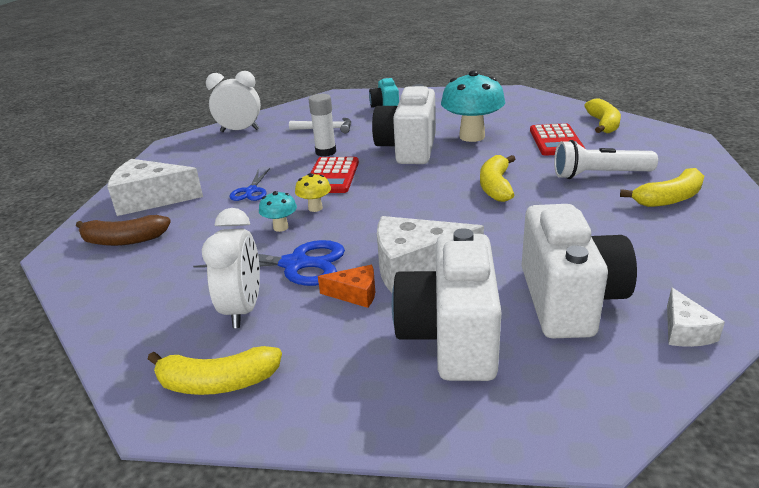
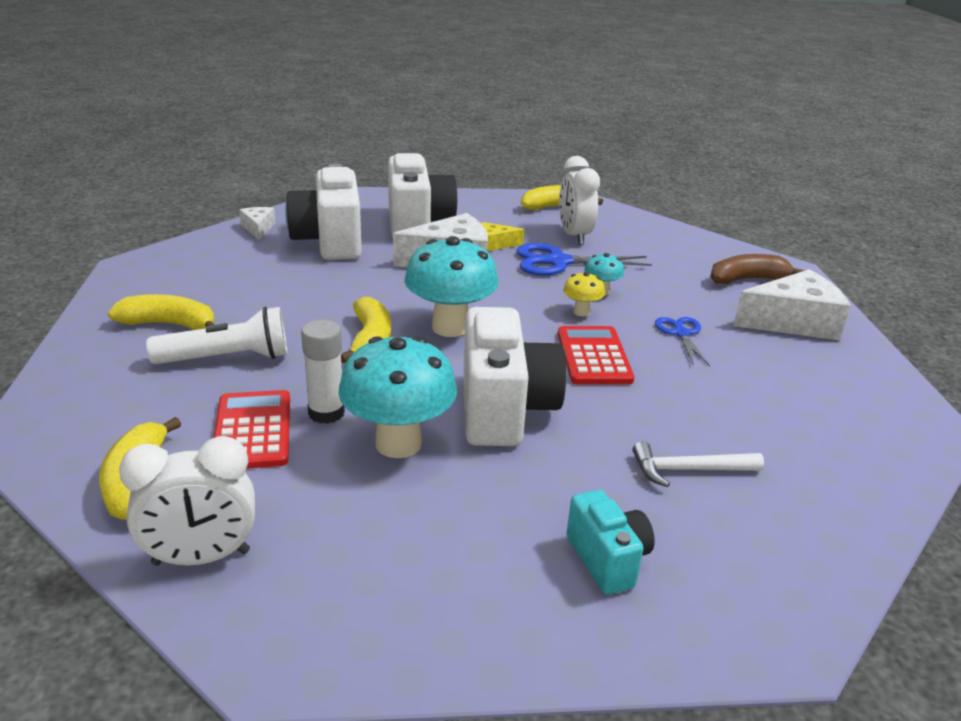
camera: 165 degrees right, 0 degrees up
(240, 130) = (857, 465): white clock -> white clock (201, 557)
(325, 152) = (638, 404): white glue stick -> white glue stick (326, 413)
(355, 294) = (494, 244): orange cheese -> yellow cheese
(431, 196) = (450, 327): none -> turquoise mushroom
(669, 198) = (169, 324): yellow banana -> yellow banana turned 45 degrees clockwise

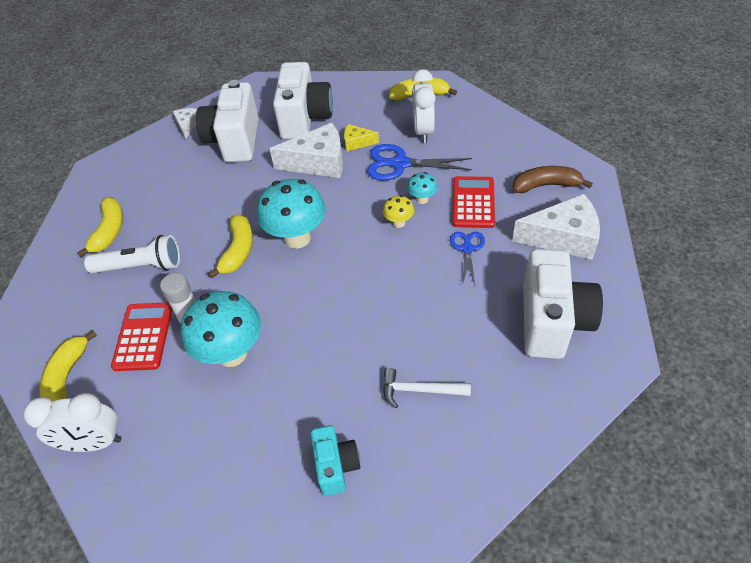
camera: 15 degrees right, 20 degrees up
(169, 324) = (110, 231): yellow banana -> yellow banana turned 75 degrees clockwise
(504, 410) = (311, 325): white camera -> white camera (552, 321)
(593, 356) = (391, 272): red calculator -> red calculator (473, 202)

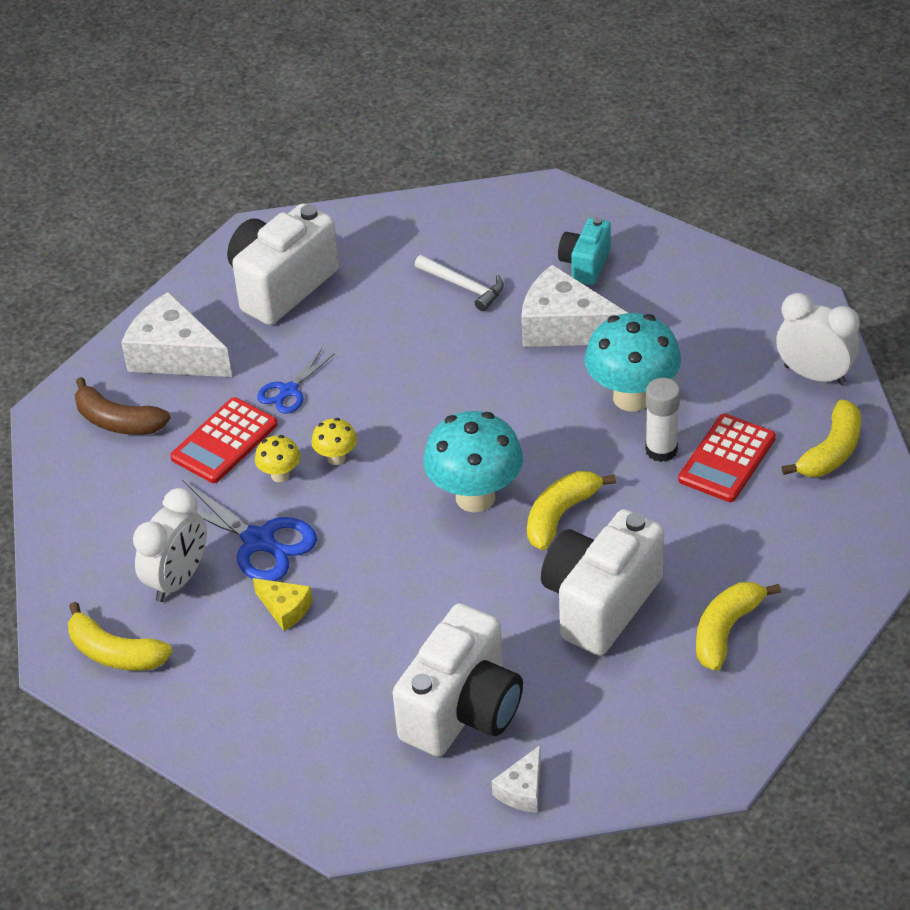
camera: 150 degrees left, 5 degrees down
(140, 266) = (699, 552): white flashlight -> none
(305, 119) = (325, 699): white camera -> white camera (600, 603)
(318, 162) = (366, 601): white cheese -> white cheese (564, 327)
(422, 199) = (280, 475): turquoise mushroom -> yellow mushroom

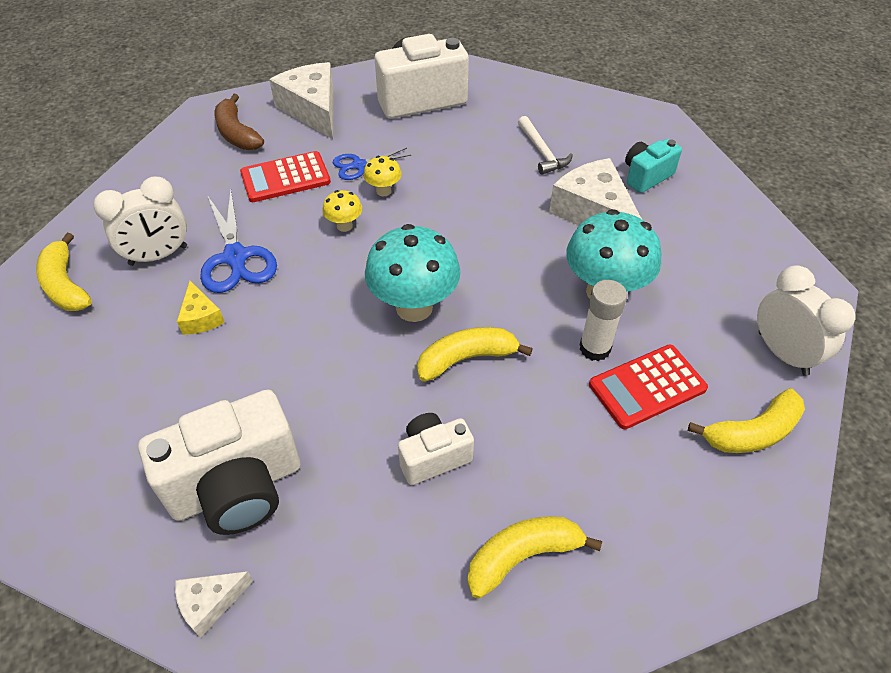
camera: 30 degrees right, 5 degrees up
(280, 475) = (296, 218): yellow mushroom -> yellow mushroom (384, 191)
(600, 603) = (433, 457): white camera -> white camera, size x0.54

